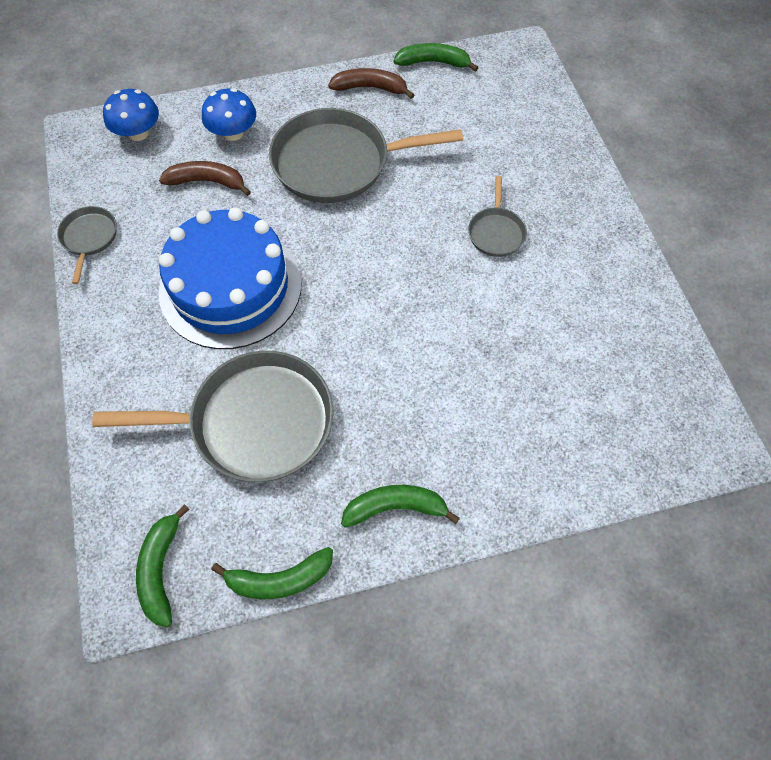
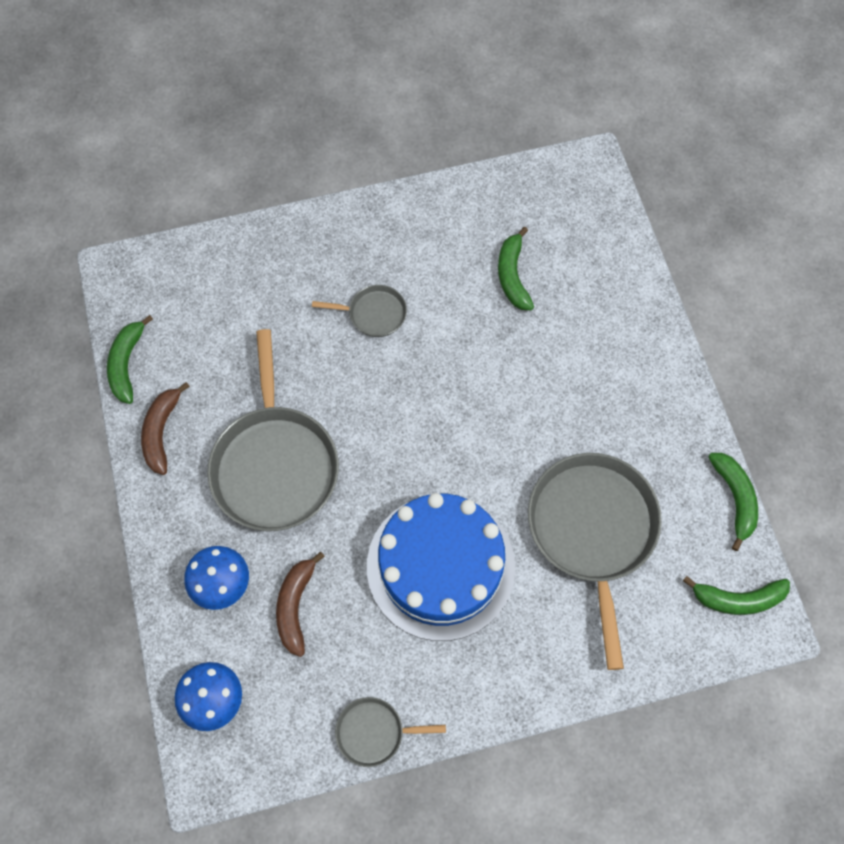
camera: 90 degrees left, 5 degrees up
(395, 508) = (664, 408): green banana -> green banana (512, 275)

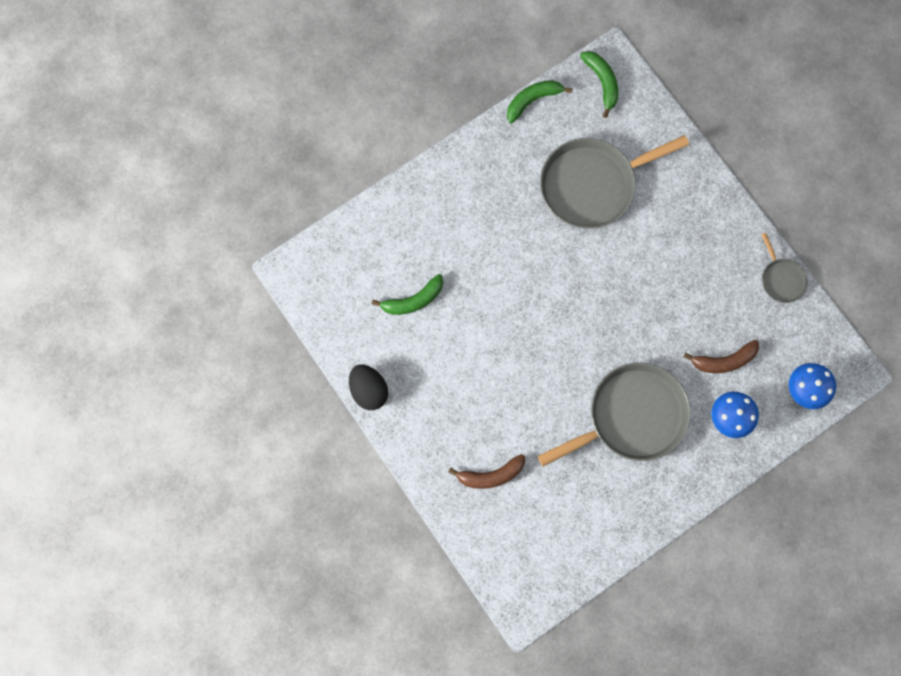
camera: 110 degrees left, 10 degrees up
(127, 364) = (597, 563): green banana -> none
(161, 432) = (639, 510): brown banana -> brown banana (491, 475)
(374, 313) = (484, 392): grey pan -> none
(424, 200) = (369, 390): none -> black egg
(440, 566) = (657, 275): blue cake -> none

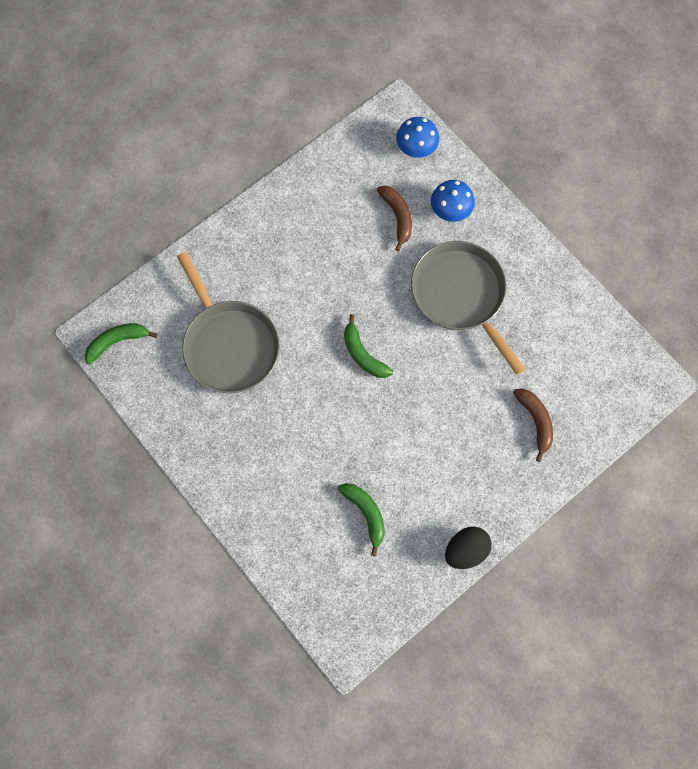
camera: 95 degrees left, 5 degrees down
(533, 100) = (139, 409): green banana -> green banana (363, 354)
(781, 279) = (313, 170): grey pan -> none

